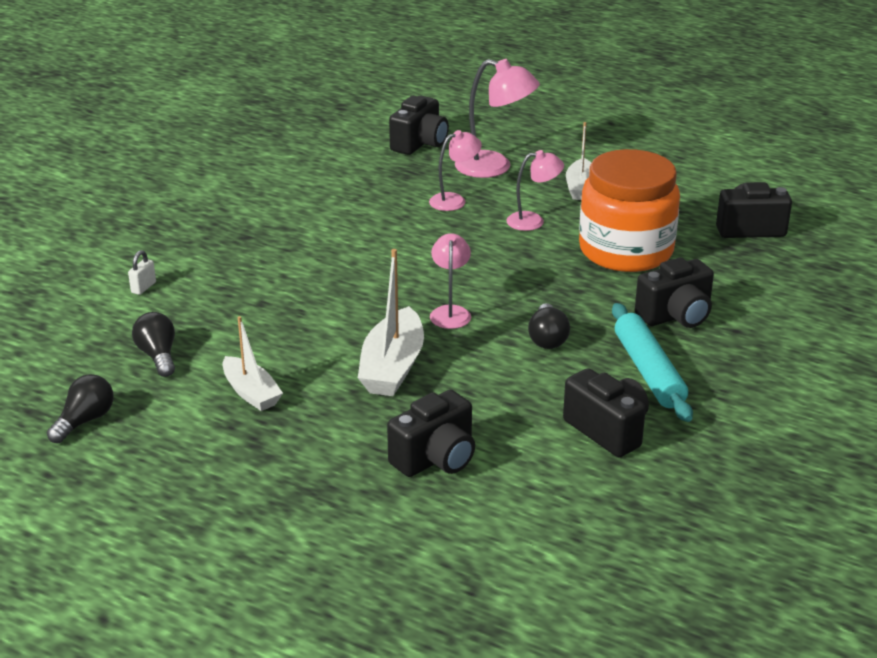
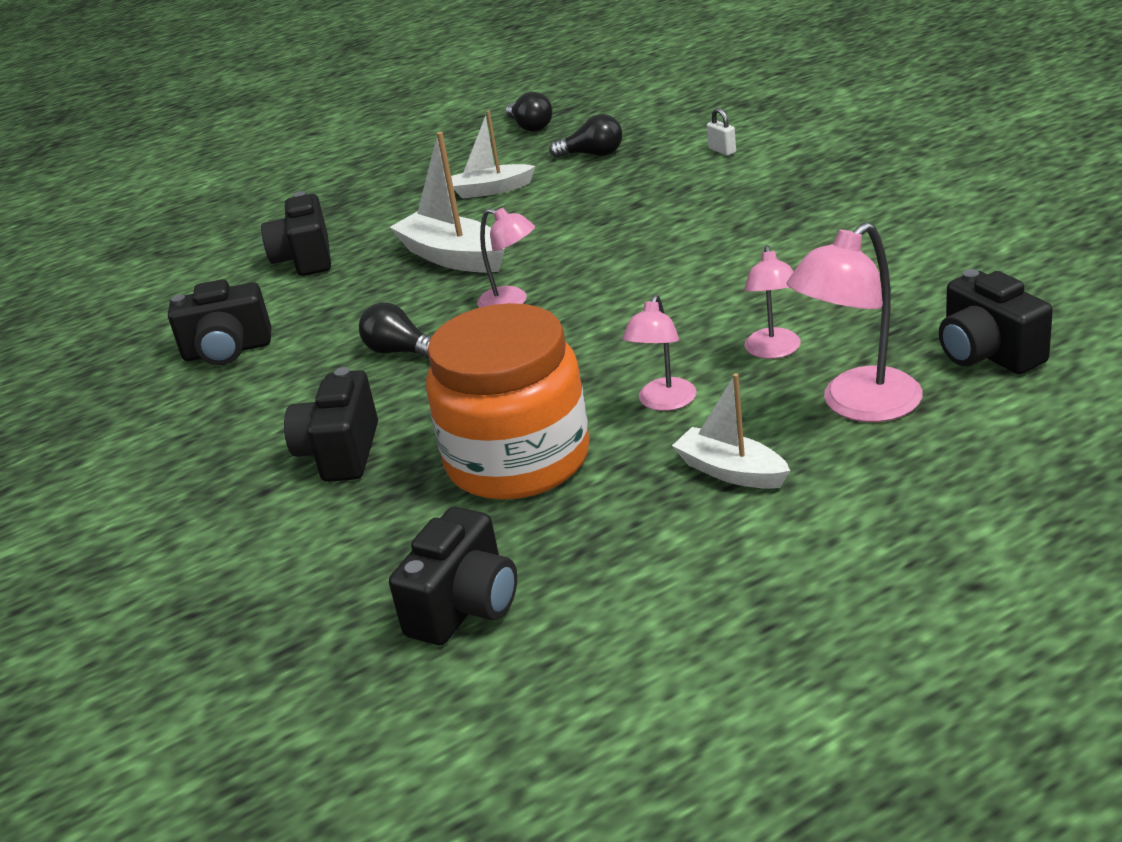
camera: 125 degrees right, 0 degrees up
(649, 371) = (274, 401): turquoise rolling pin -> none

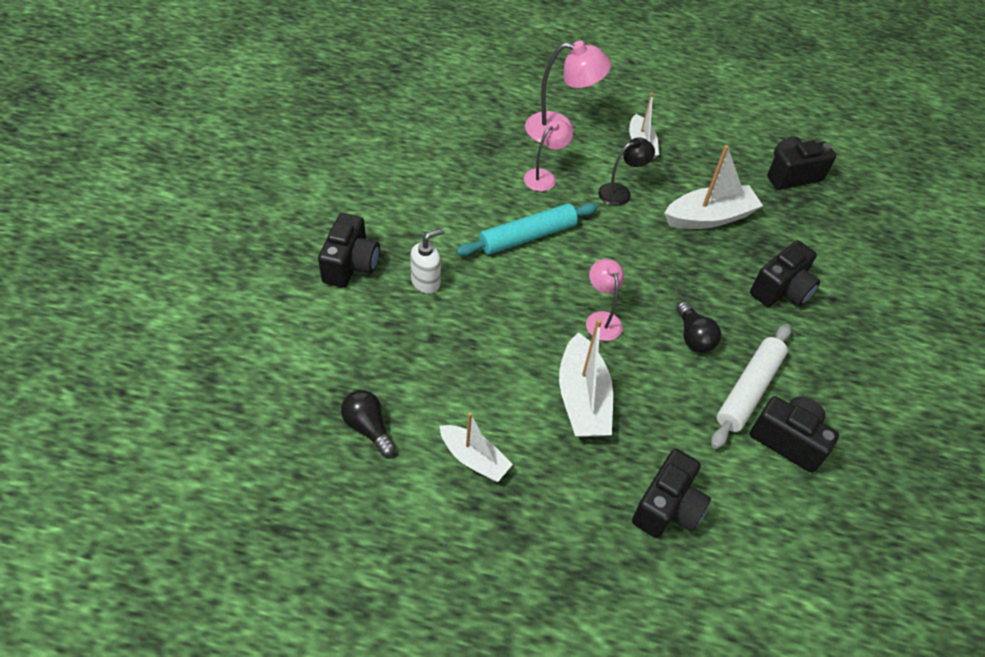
camera: 145 degrees left, 20 degrees up
(300, 355) = (748, 390): none -> white rolling pin
(518, 460) = (709, 217): orange jar -> white boat
(530, 127) = (336, 531): black light bulb -> none
(664, 402) = (620, 192): pink lamp -> black lamp
(687, 299) = (527, 237): none -> turquoise rolling pin
(710, 218) = (426, 282): none -> white soap dispenser
(722, 151) = (315, 337): white padlock -> none
(988, 354) = (484, 108): black camera -> black camera (351, 265)

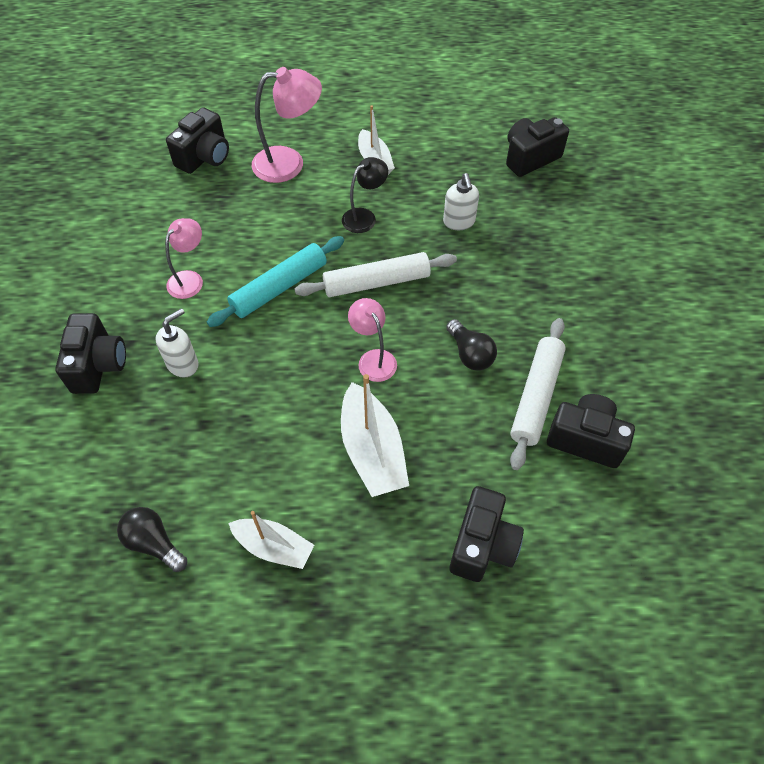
camera: 10 degrees left, 5 degrees up
(544, 176) = (283, 218): pink lamp -> pink lamp (190, 279)
(619, 253) = (376, 282): none -> white rolling pin
(709, 217) = (459, 222): white boat -> white soap dispenser
(781, 290) = (545, 282): black camera -> black camera (204, 157)

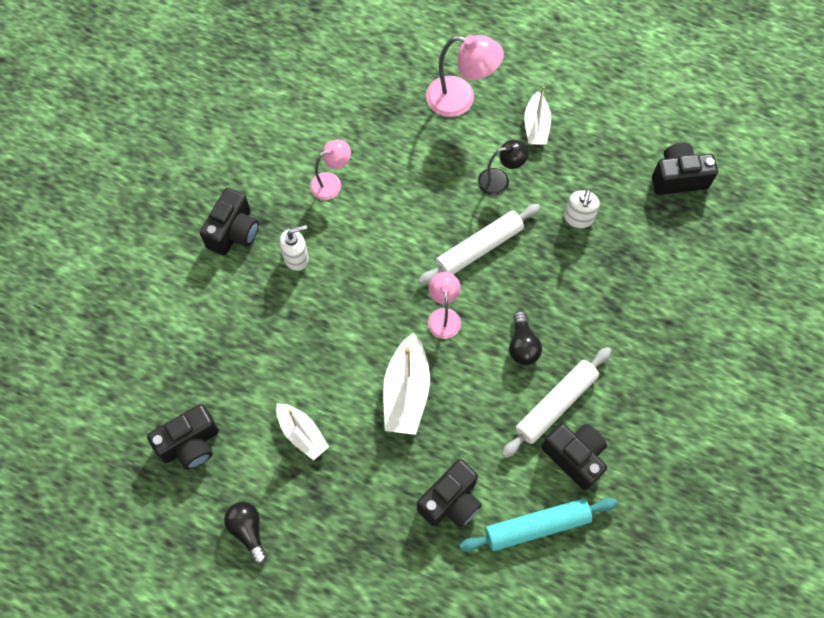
camera: 25 degrees right, 10 degrees up
(154, 543) = (222, 393): black light bulb -> black light bulb (248, 530)
(204, 157) = (391, 64): black camera -> black camera (190, 444)
(279, 288) = (398, 220): turquoise rolling pin -> turquoise rolling pin (537, 526)
(376, 282) = (479, 248): white rolling pin -> white rolling pin turned 45 degrees counterclockwise

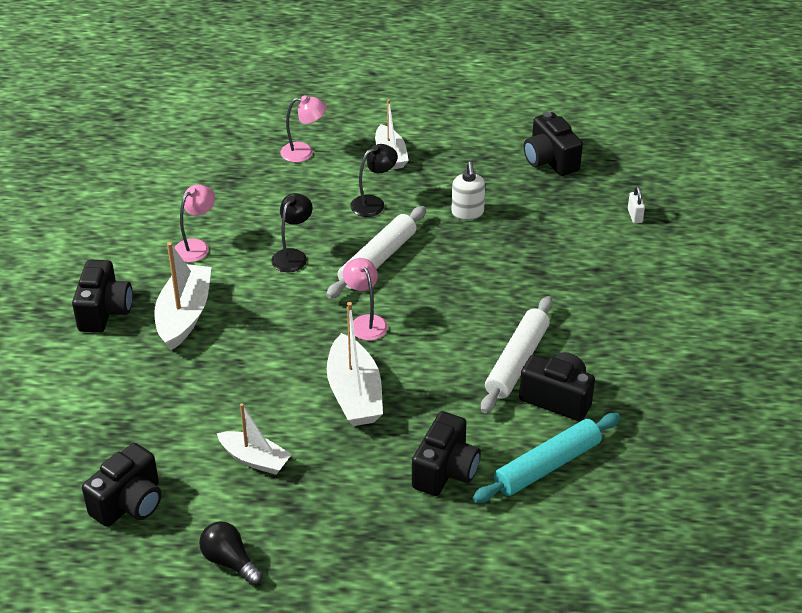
camera: 20 degrees left, 25 degrees down
(296, 258) = (184, 315): white soap dispenser -> white boat
(409, 220) = (293, 256): none -> black lamp
(460, 99) = (304, 152): pink lamp -> pink lamp, size x0.62
(522, 345) = (459, 324): black light bulb -> none
(678, 178) = (550, 160): black camera -> black camera turned 90 degrees counterclockwise
(729, 270) = (635, 216): none -> white padlock

